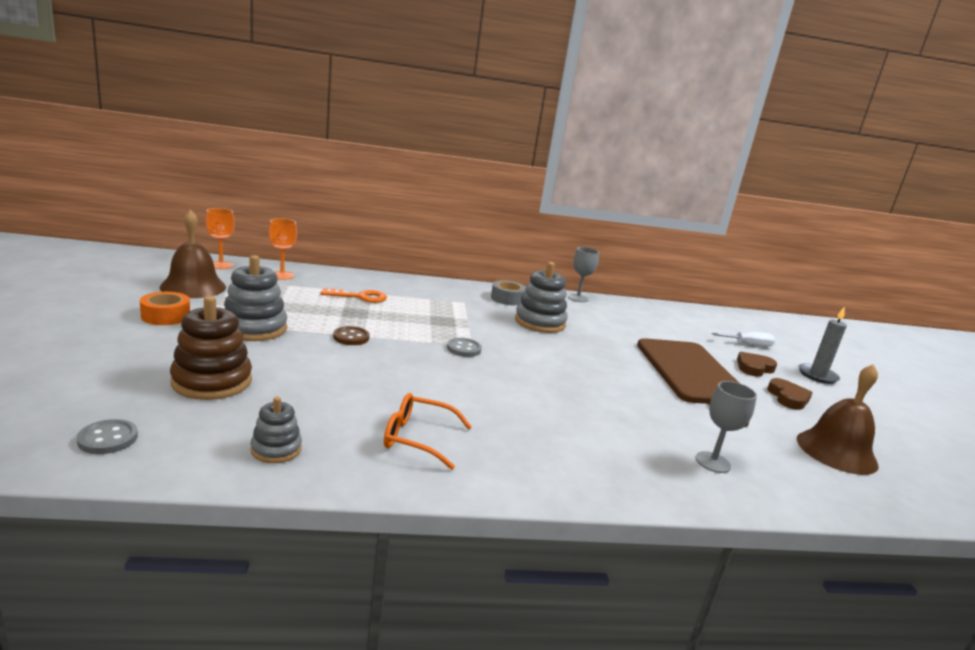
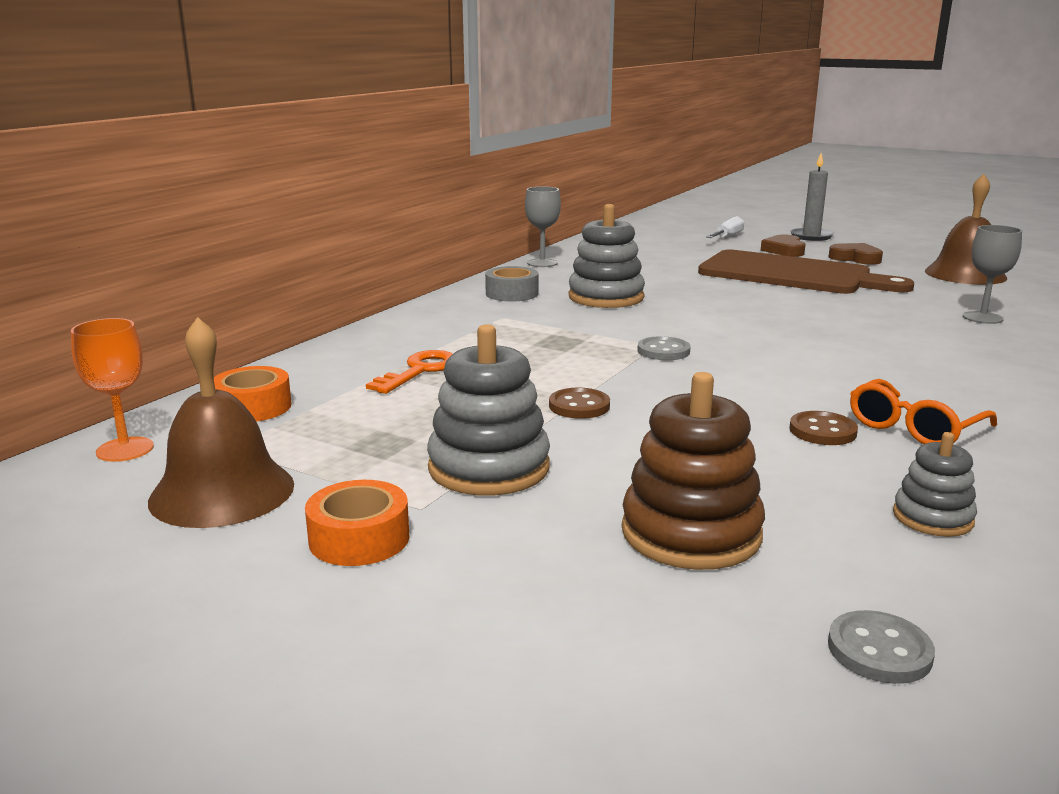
camera: 50 degrees left, 0 degrees up
(282, 275) = (253, 407): orange goblet -> orange tape
(381, 407) = (822, 431): none -> brown button

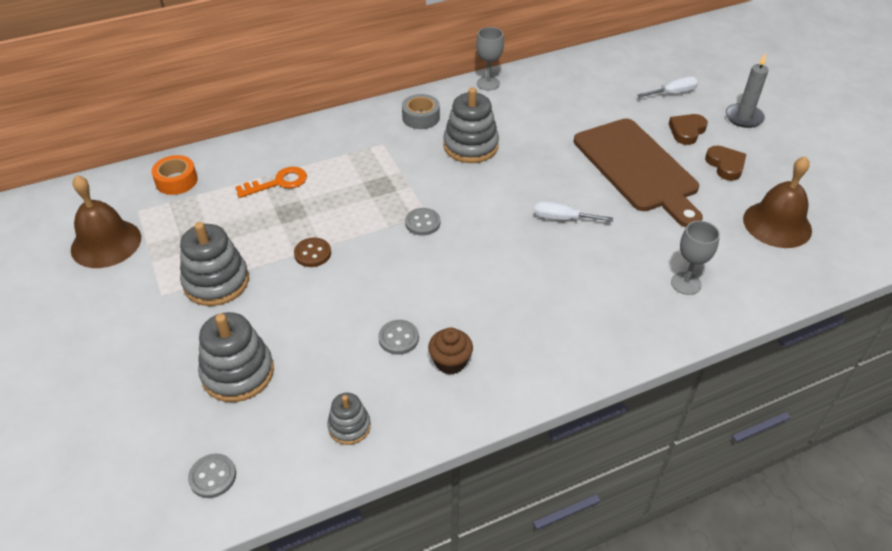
camera: 35 degrees right, 25 degrees up
(125, 449) = (101, 191): orange goblet -> none
(359, 538) = (120, 302): orange tape -> none
(691, 533) = (238, 373): brown stacking toy -> grey stacking toy
(795, 313) = (562, 219): none -> white screwdriver
(822, 431) = (398, 338): brown button -> grey button
(914, 427) = (450, 362): orange glasses -> brown cupcake

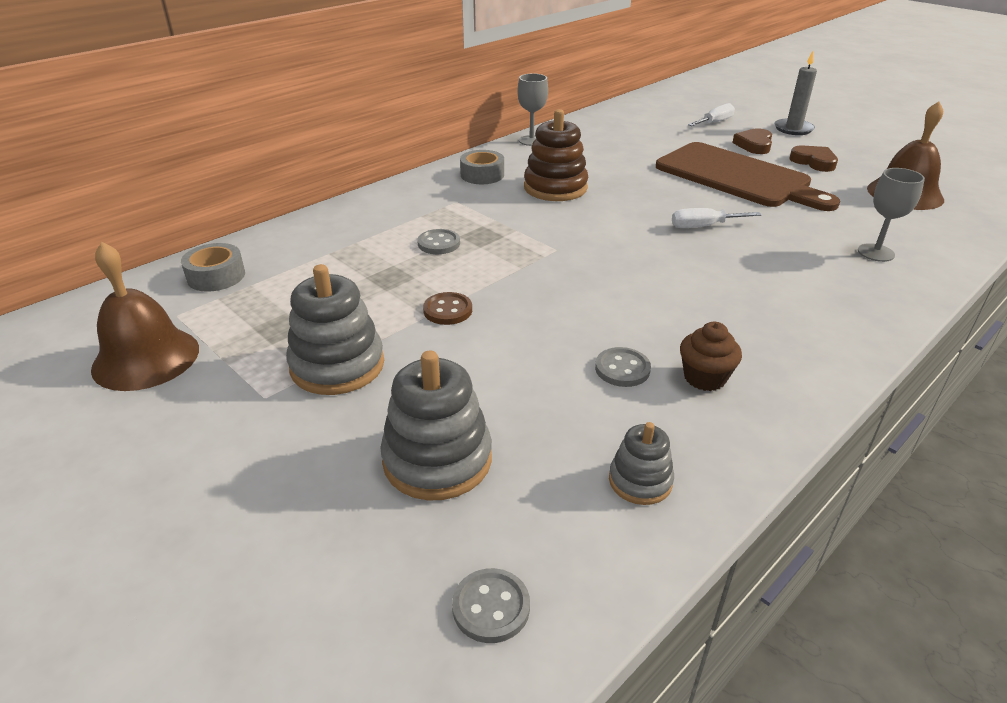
camera: 20 degrees left, 10 degrees down
(176, 181) = (216, 276): orange tape -> grey tape
(278, 183) = (355, 254): orange key -> none
(422, 223) = (558, 257): grey button -> grey button (439, 243)
(470, 146) = (555, 188): grey stacking toy -> brown stacking toy

